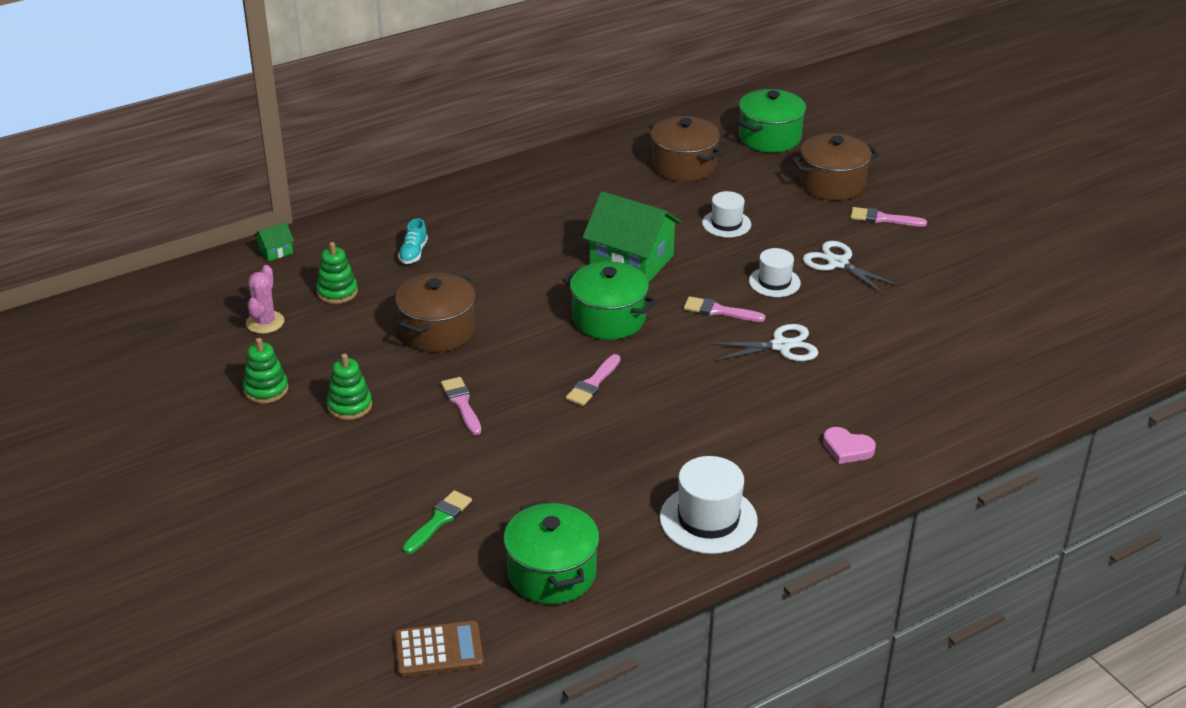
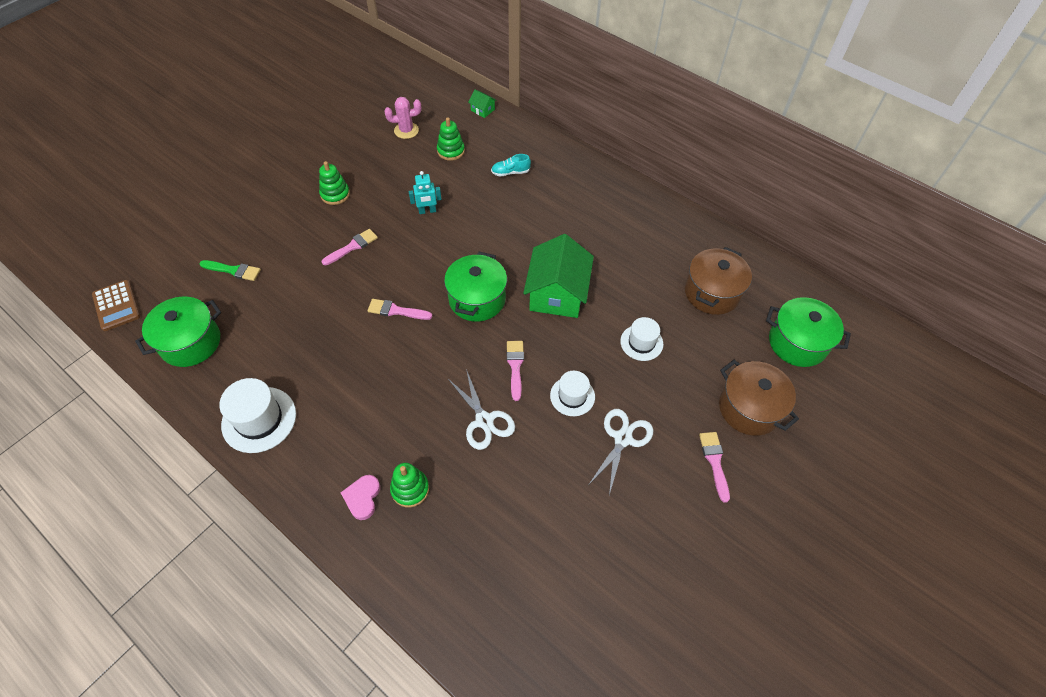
camera: 70 degrees right, 20 degrees up
(266, 390) = (340, 153): green stacking toy -> green stacking toy (410, 489)
(437, 331) = (427, 211): brown pot -> turquoise robot

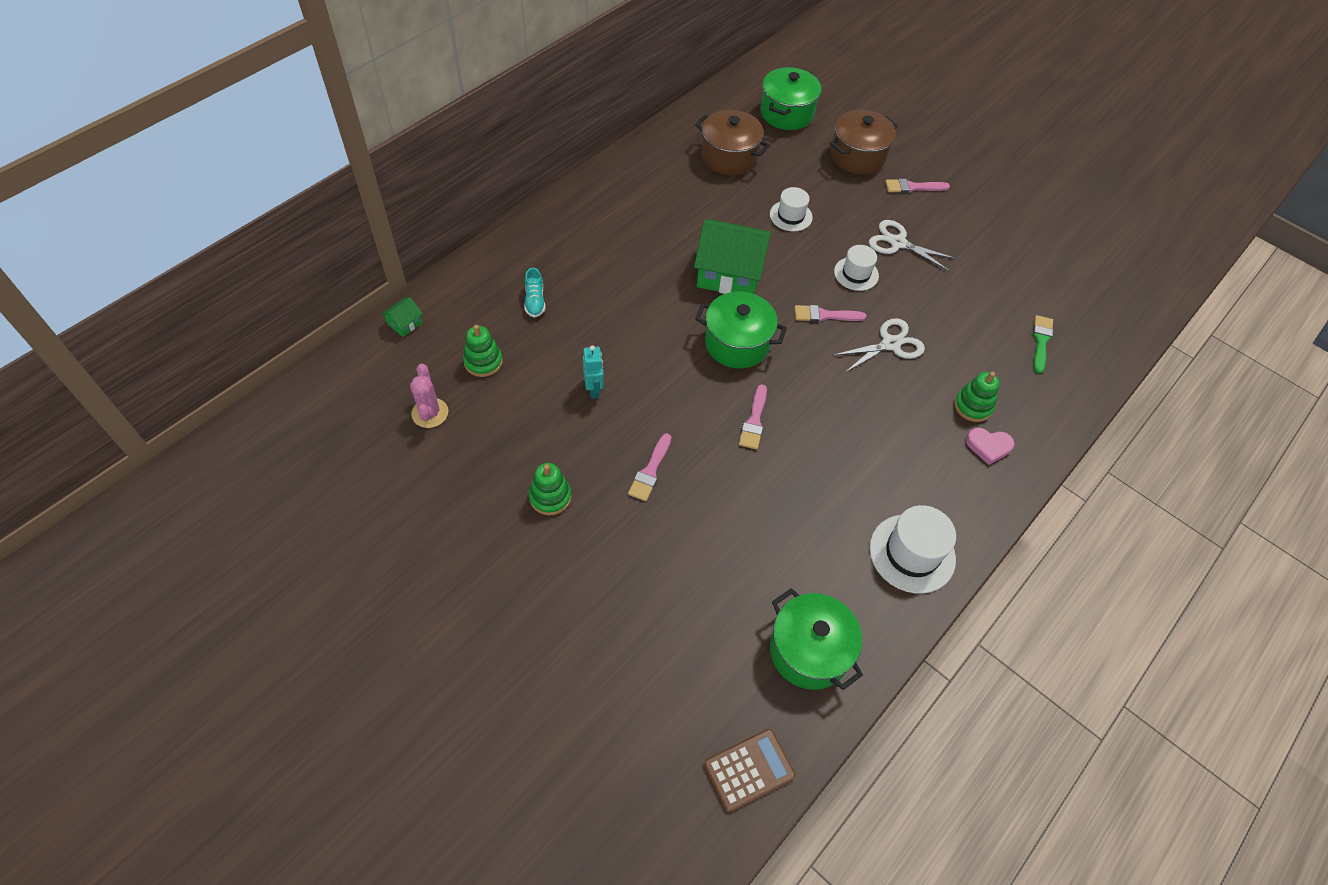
camera: 90 degrees left, 0 degrees up
(233, 270) = (686, 615): green brush -> green brush (1041, 341)
(352, 246) = (650, 471): pink brush -> pink brush turned 120 degrees counterclockwise

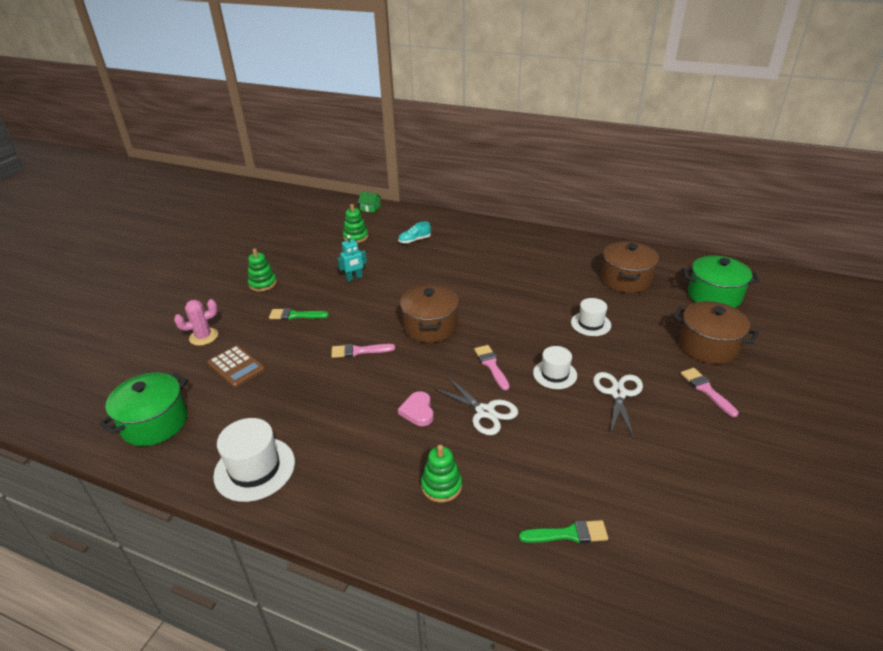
camera: 75 degrees right, 20 degrees down
(430, 413) = (310, 231): pink cactus -> pink cactus (203, 337)
(650, 471) = (295, 315): pink brush -> green brush
(729, 273) = (499, 307): green house -> none
(737, 343) = (430, 326): green pot -> brown pot
(749, 770) = (60, 412): brown calculator -> brown calculator (236, 367)
(988, 446) = (396, 506): pink heart -> pink heart (418, 411)

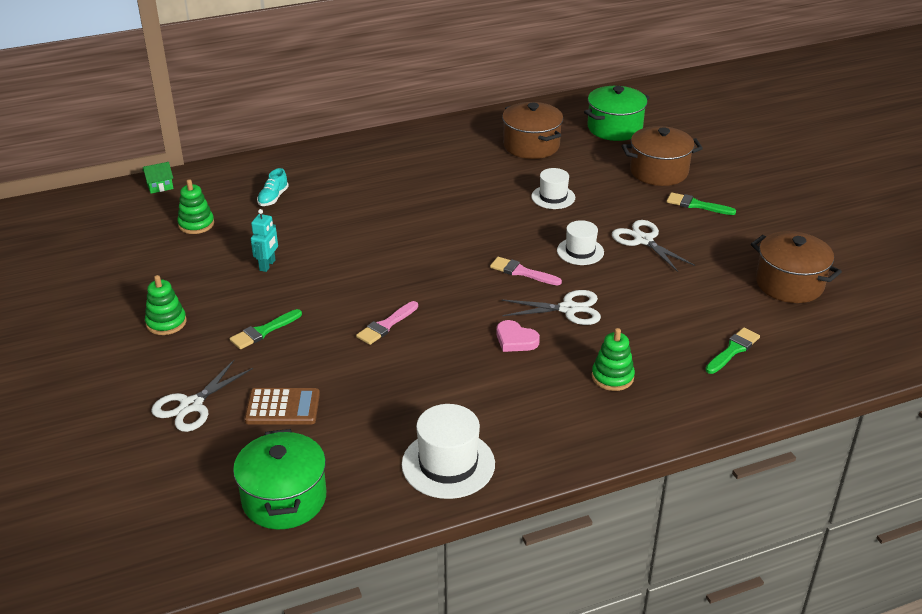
camera: 45 degrees left, 0 degrees up
(203, 337) = (191, 405): pink cactus -> white scissors
(430, 326) = (420, 269): brown pot -> brown pot (789, 284)
(706, 390) = (696, 205): pink brush -> green brush

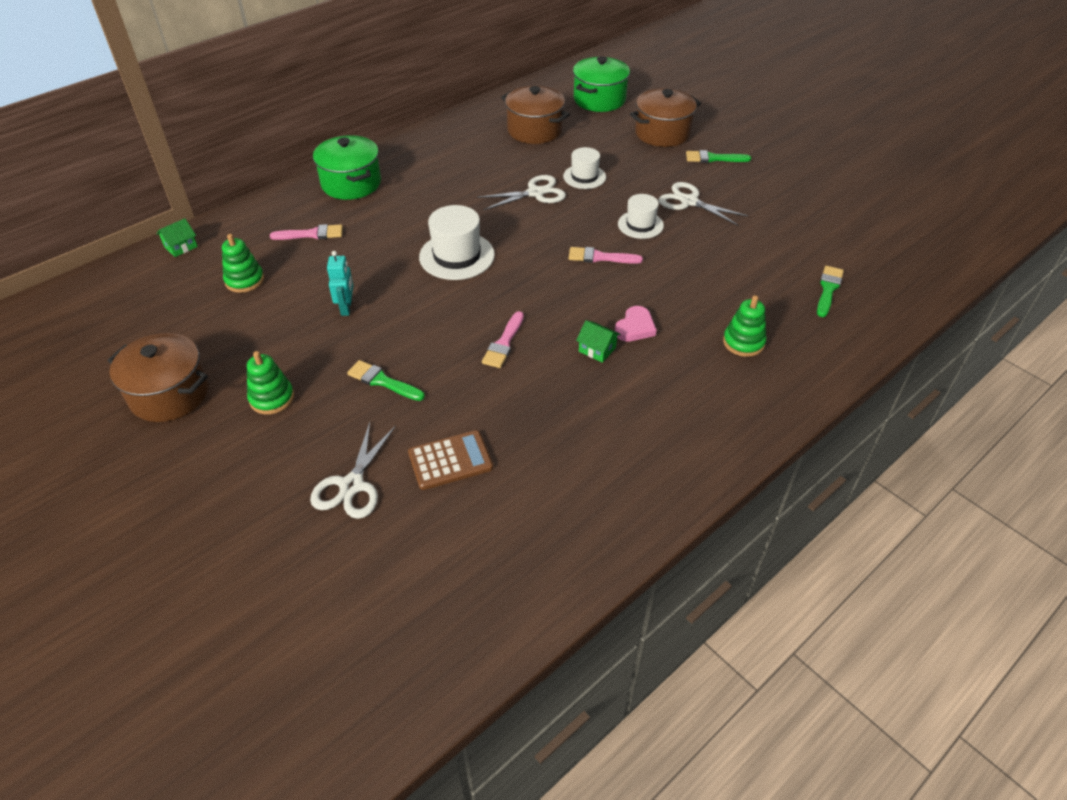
camera: 20 degrees left, 10 degrees up
(263, 331) = (382, 381): green brush -> green brush turned 90 degrees clockwise
(273, 198) = (312, 234): turquoise shoe -> pink brush
(284, 499) = (510, 563): green pot -> green pot (351, 183)
(448, 464) = (649, 475): white hat -> white hat (457, 256)
(467, 350) = (597, 349): none -> green house
(515, 340) = (635, 327): pink heart -> pink heart turned 75 degrees counterclockwise
(568, 309) = (664, 284): white scissors -> white scissors (535, 193)
(789, 284) = (834, 215): brown pot -> brown pot (169, 394)

